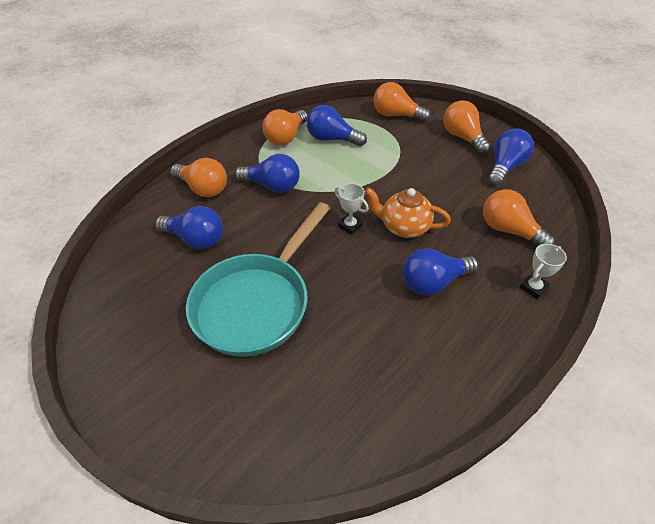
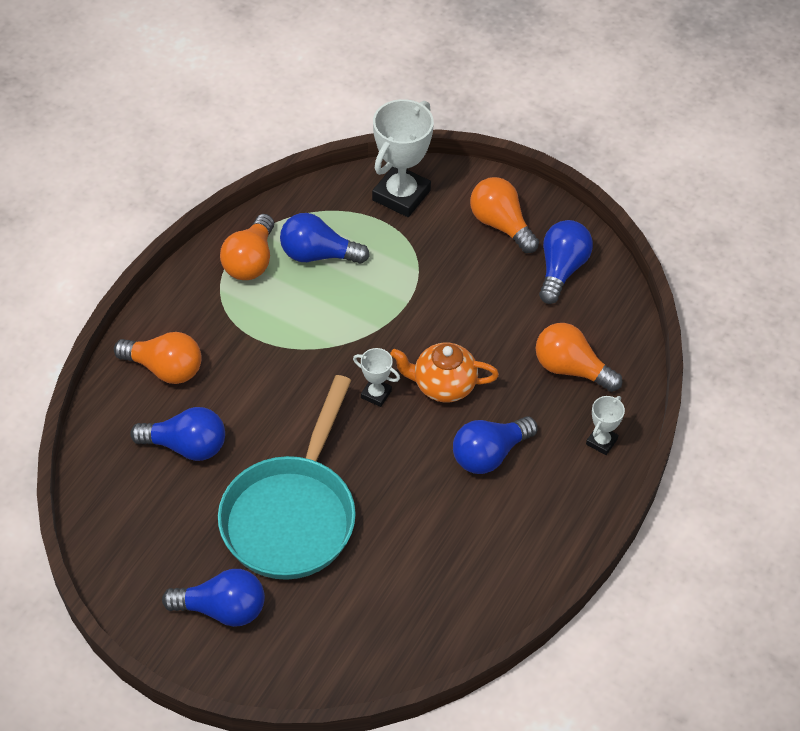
camera: 15 degrees left, 5 degrees up
(272, 186) = (258, 350): blue light bulb -> blue light bulb (222, 609)
(396, 115) = (401, 195): orange light bulb -> white trophy

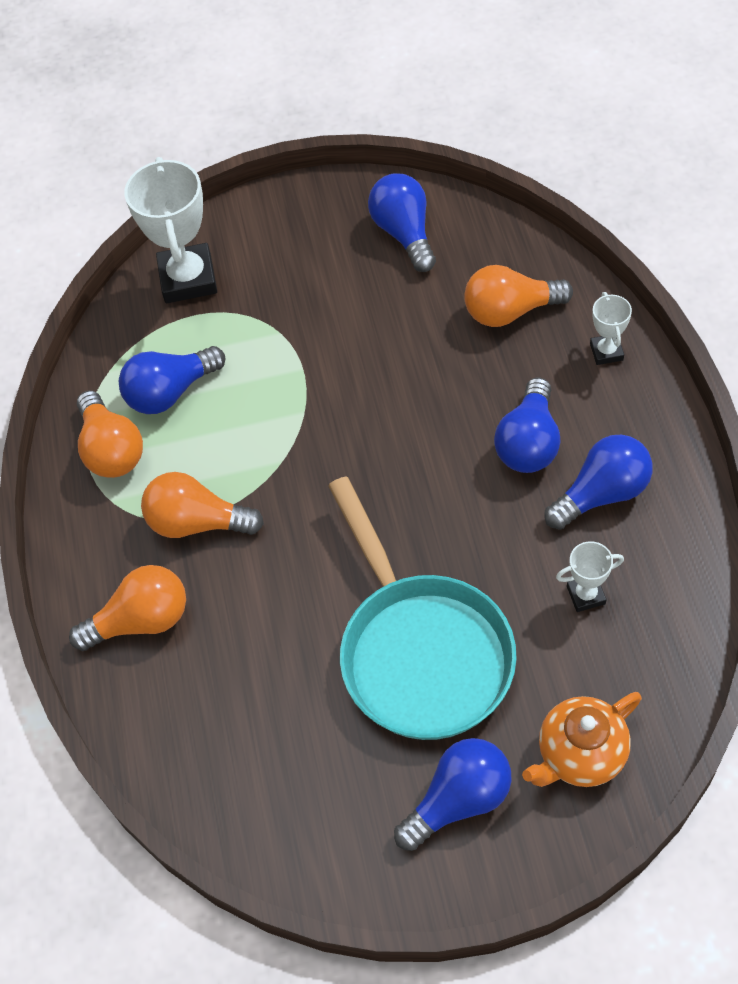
camera: 35 degrees left, 5 degrees up
(186, 446) = (247, 676): blue light bulb -> blue light bulb (601, 494)
(376, 394) = (369, 474): white trophy -> white trophy (586, 595)
(443, 385) = (419, 416): orange teapot -> orange teapot (580, 754)
(501, 225) = (308, 235): orange light bulb -> orange light bulb (197, 522)

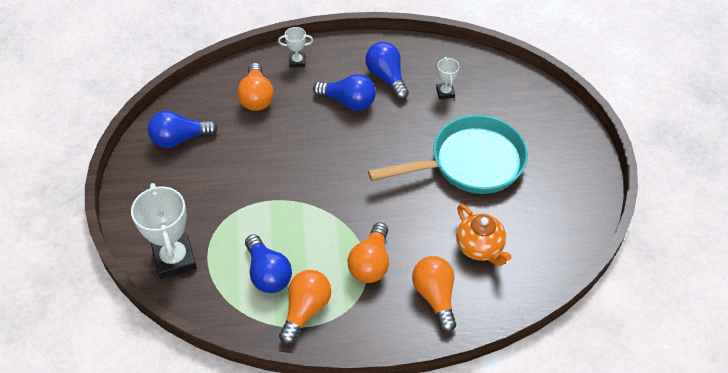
camera: 90 degrees left, 5 degrees down
(111, 449) = (305, 310): orange light bulb -> orange light bulb turned 45 degrees counterclockwise
(188, 279) = (174, 259): white trophy -> white trophy turned 75 degrees clockwise
(458, 800) = (553, 157): blue light bulb -> none
(580, 754) = (531, 108): orange teapot -> orange teapot (480, 247)

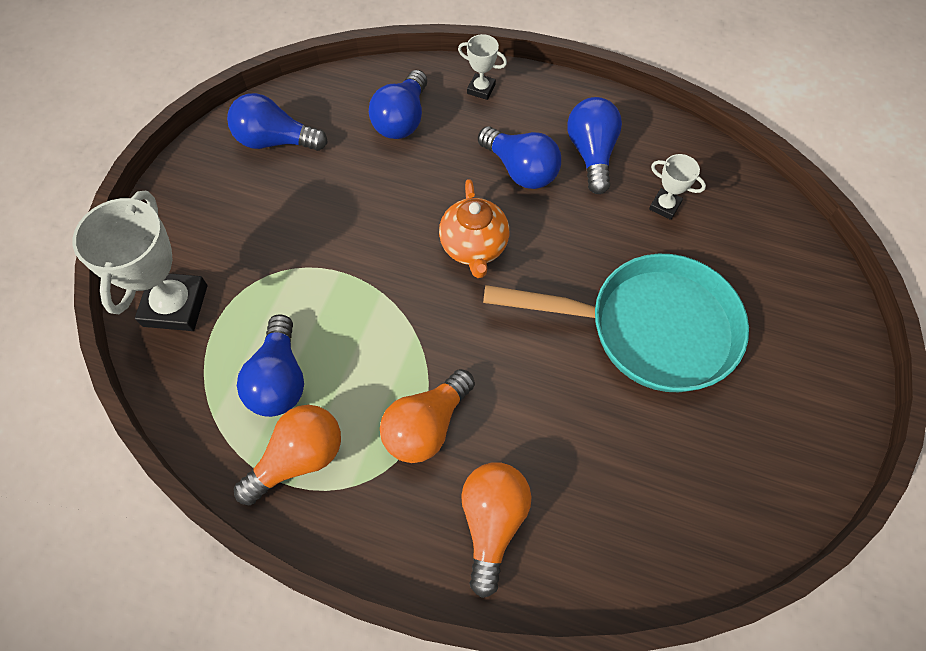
camera: 25 degrees right, 10 degrees up
(256, 97) = (402, 119): orange light bulb -> blue light bulb
(445, 92) = (664, 206): white trophy -> white trophy turned 75 degrees counterclockwise
(480, 247) = (599, 471): orange teapot -> orange teapot (474, 247)

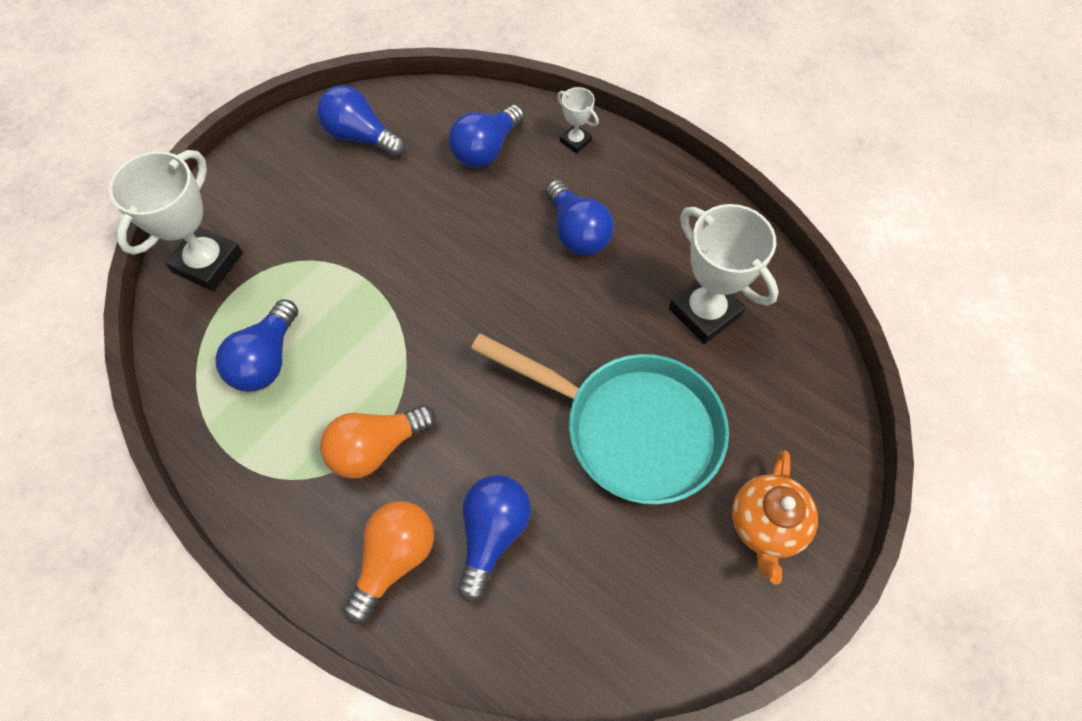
camera: 20 degrees right, 0 degrees up
(299, 458) = (251, 437): orange light bulb -> none
(474, 247) = (497, 294): orange teapot -> orange teapot (765, 525)
(591, 154) = (655, 237): blue light bulb -> blue light bulb (492, 534)
(664, 206) = (704, 312): white trophy -> white trophy, size x2.03

